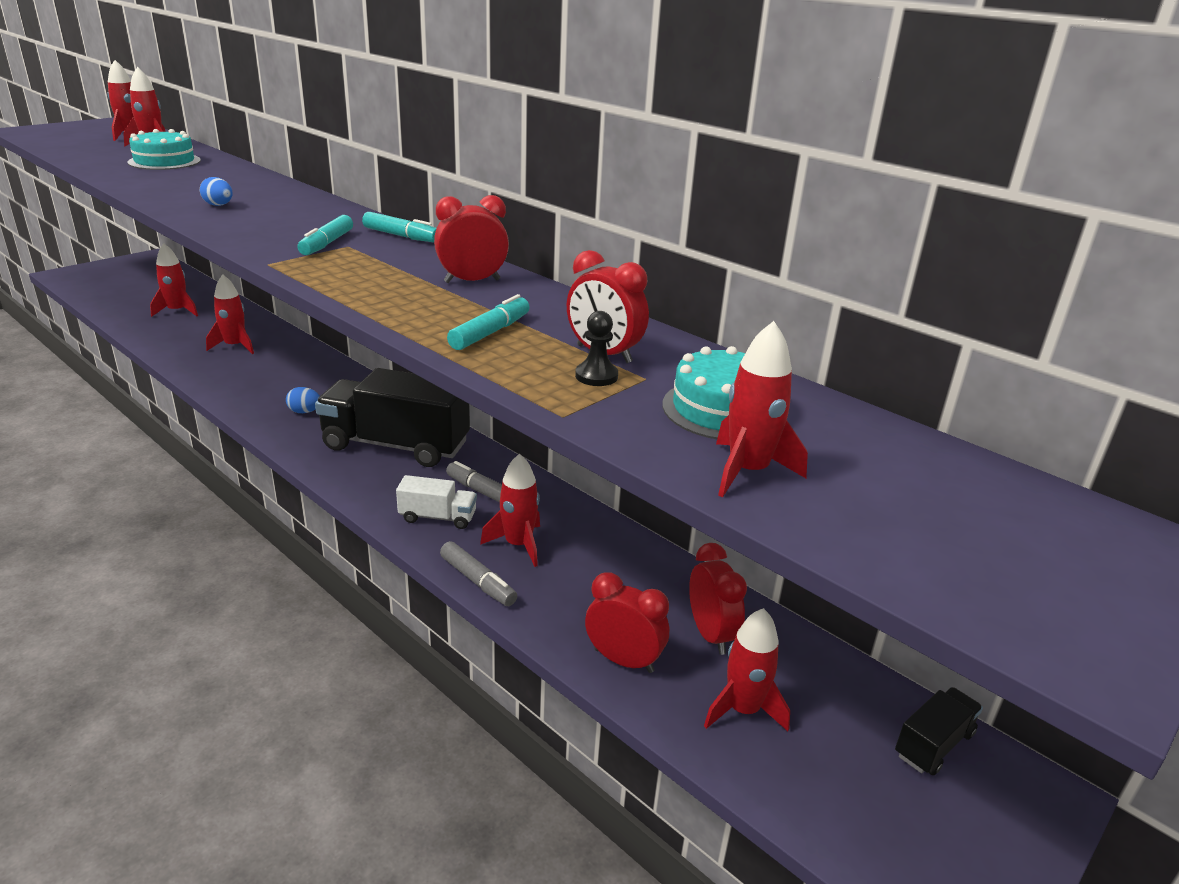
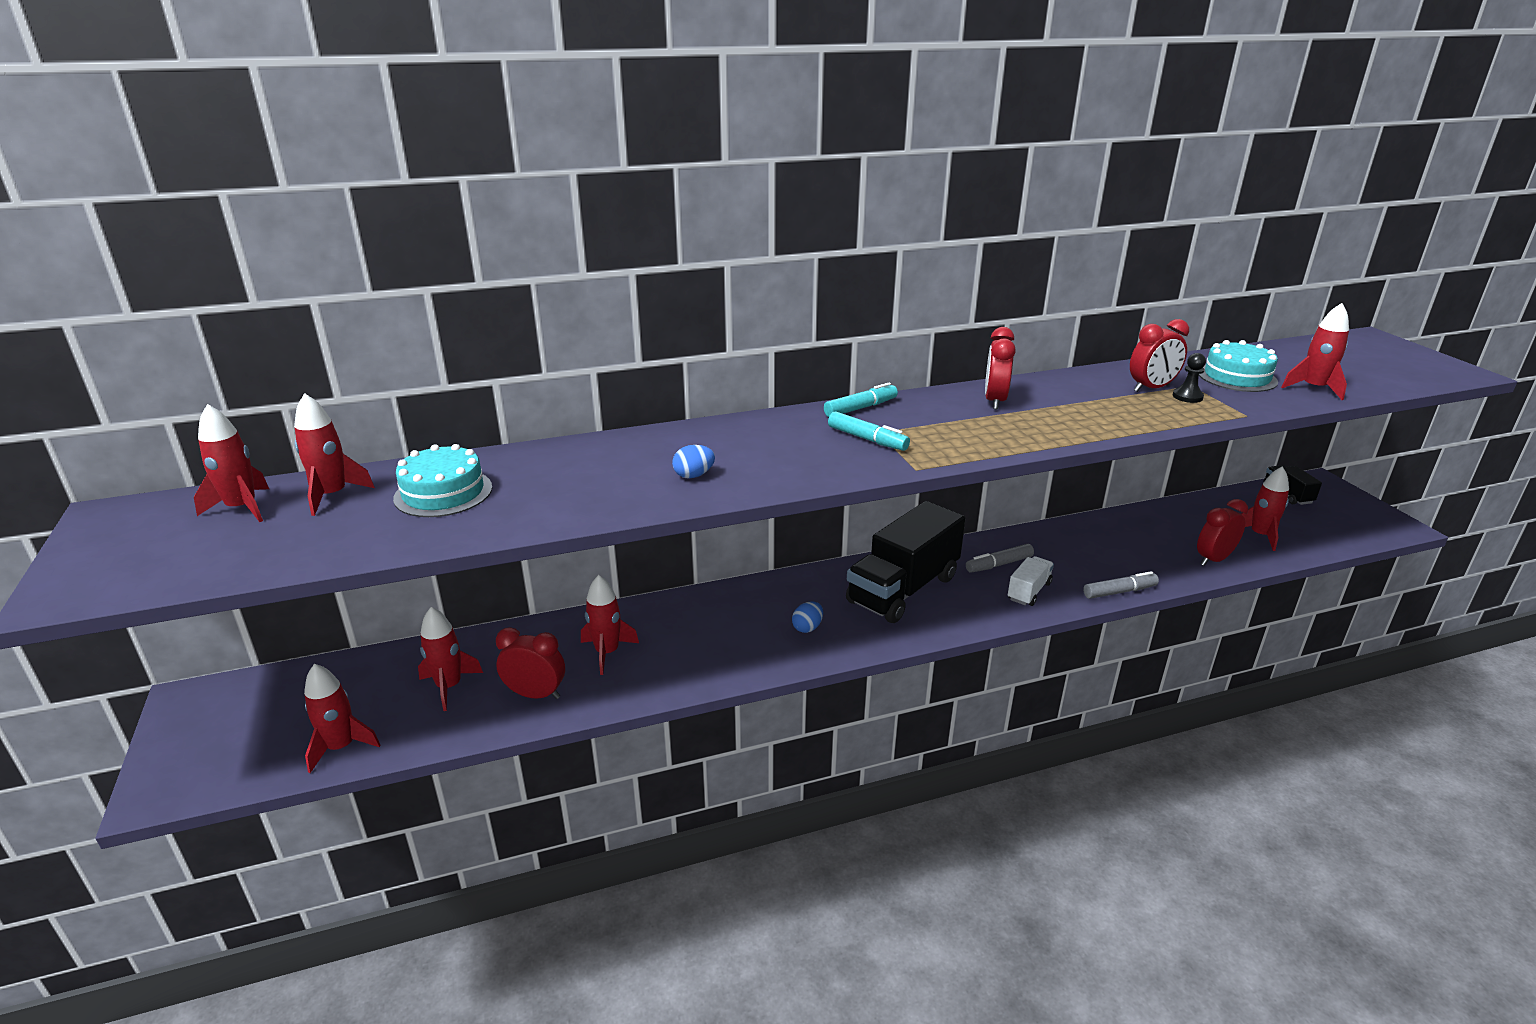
camera: 60 degrees left, 0 degrees up
(490, 333) = (1107, 412): turquoise marker -> none
(518, 545) = (1077, 566): red rocket -> red rocket (341, 747)
(710, 634) = (1192, 525): red clock -> red clock (535, 694)

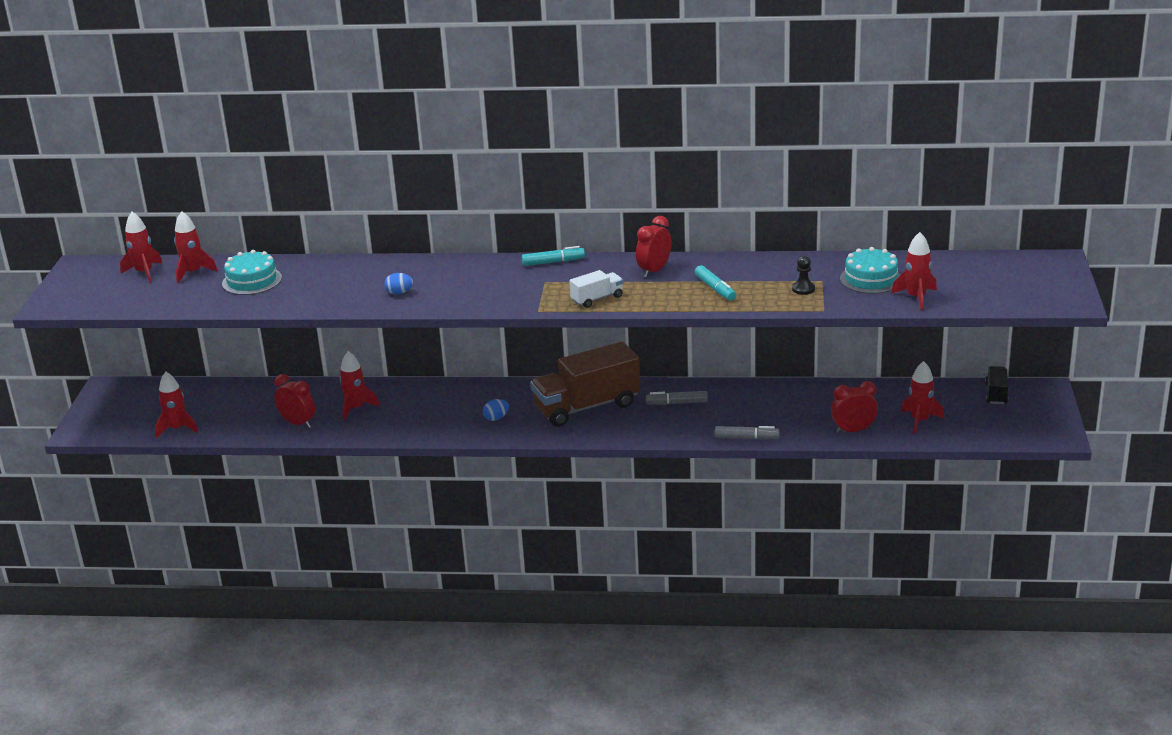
camera: 25 degrees right, 0 degrees up
(449, 687) = (251, 409): red rocket -> none
(867, 439) = (531, 286): turquoise marker -> turquoise marker (715, 289)
(903, 589) = (587, 407): black truck -> brown truck
(1028, 591) = (677, 425): white truck -> white truck (597, 299)
(1151, 388) = (786, 278): red clock -> none

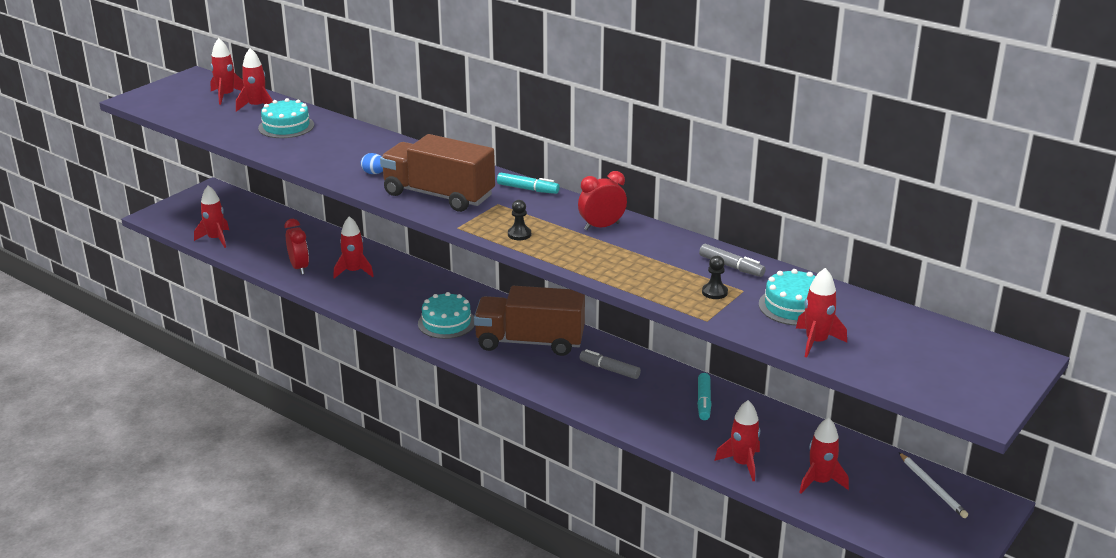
camera: 30 degrees right, 0 degrees up
(484, 292) = (438, 195): none -> brown truck
(496, 418) = (446, 323): blue egg -> turquoise cake
(597, 299) = (519, 234): white truck -> black pawn
(715, 289) = (633, 262): turquoise marker -> turquoise marker (703, 402)
(746, 438) = (633, 429): grey marker -> grey marker (731, 266)
(853, 430) = (742, 464): red clock -> red rocket
(996, 394) = (932, 487): black truck -> white pencil

